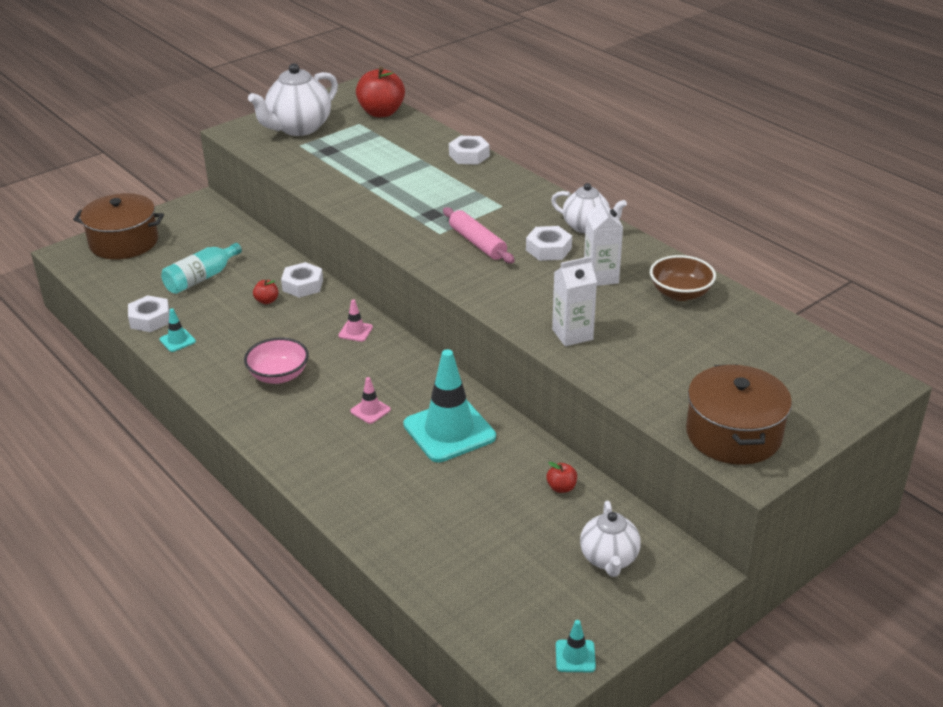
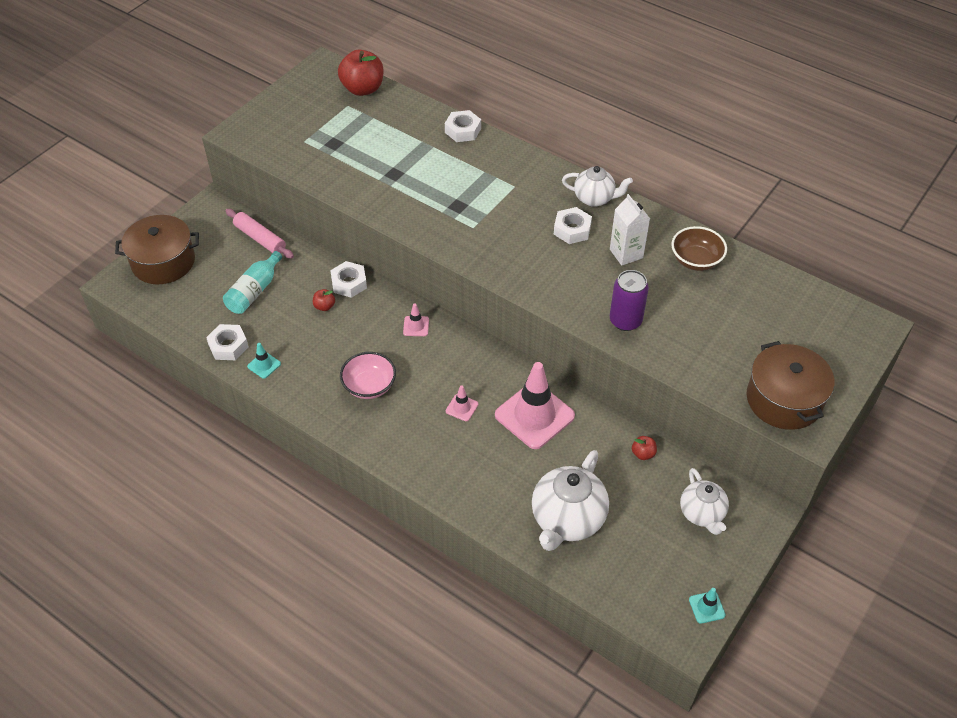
camera: 15 degrees left, 15 degrees up
(298, 128) = (294, 120): white teapot -> white teapot (567, 520)
(449, 431) = (534, 415): turquoise traffic cone -> pink traffic cone
(477, 243) = (509, 233): pink rolling pin -> pink rolling pin (260, 239)
(572, 334) = (625, 321): white carton -> purple can

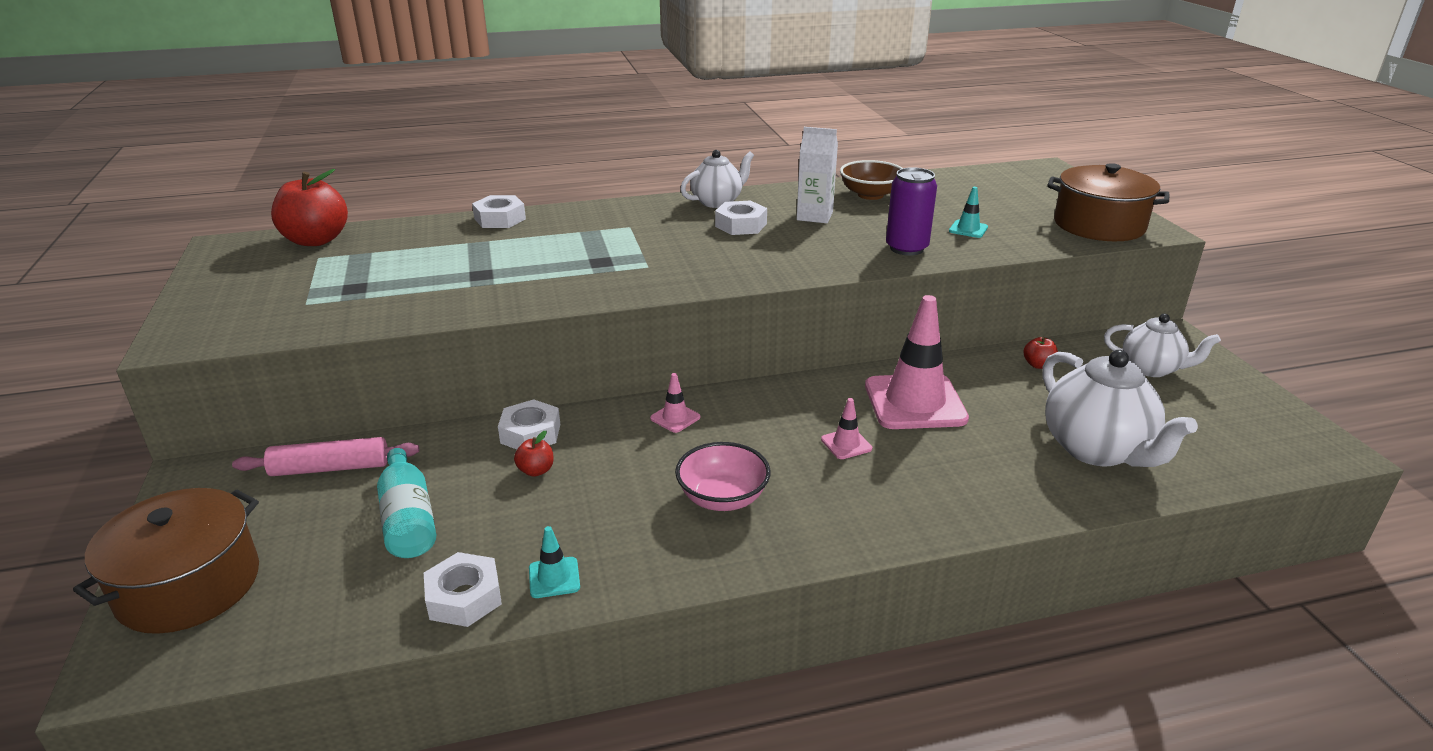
camera: 50 degrees left, 20 degrees down
(706, 607) = (1289, 420): turquoise traffic cone -> turquoise traffic cone (968, 229)

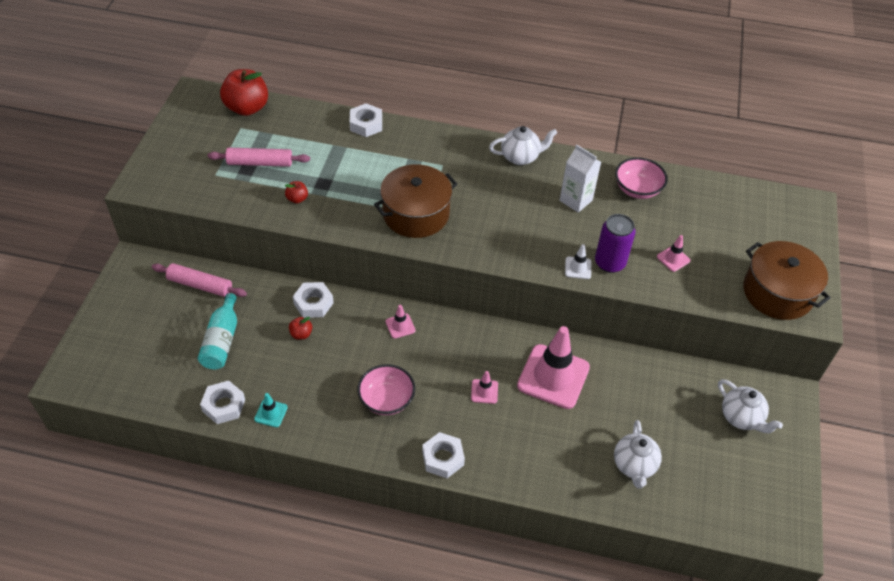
camera: 25 degrees right, 20 degrees up
(189, 585) = (109, 339): brown pot -> brown pot (416, 214)
(371, 278) = (260, 163): none -> pink rolling pin
(741, 225) = (517, 191): white nut -> white nut (443, 458)
(870, 195) = (637, 189): brown bowl -> pink bowl
(876, 260) = (578, 268): none -> white traffic cone
(968, 229) = (673, 259): turquoise traffic cone -> pink traffic cone
(1038, 365) = (664, 380): red apple -> red apple (297, 199)
(1097, 450) = (634, 465): white teapot -> white teapot, size x0.62

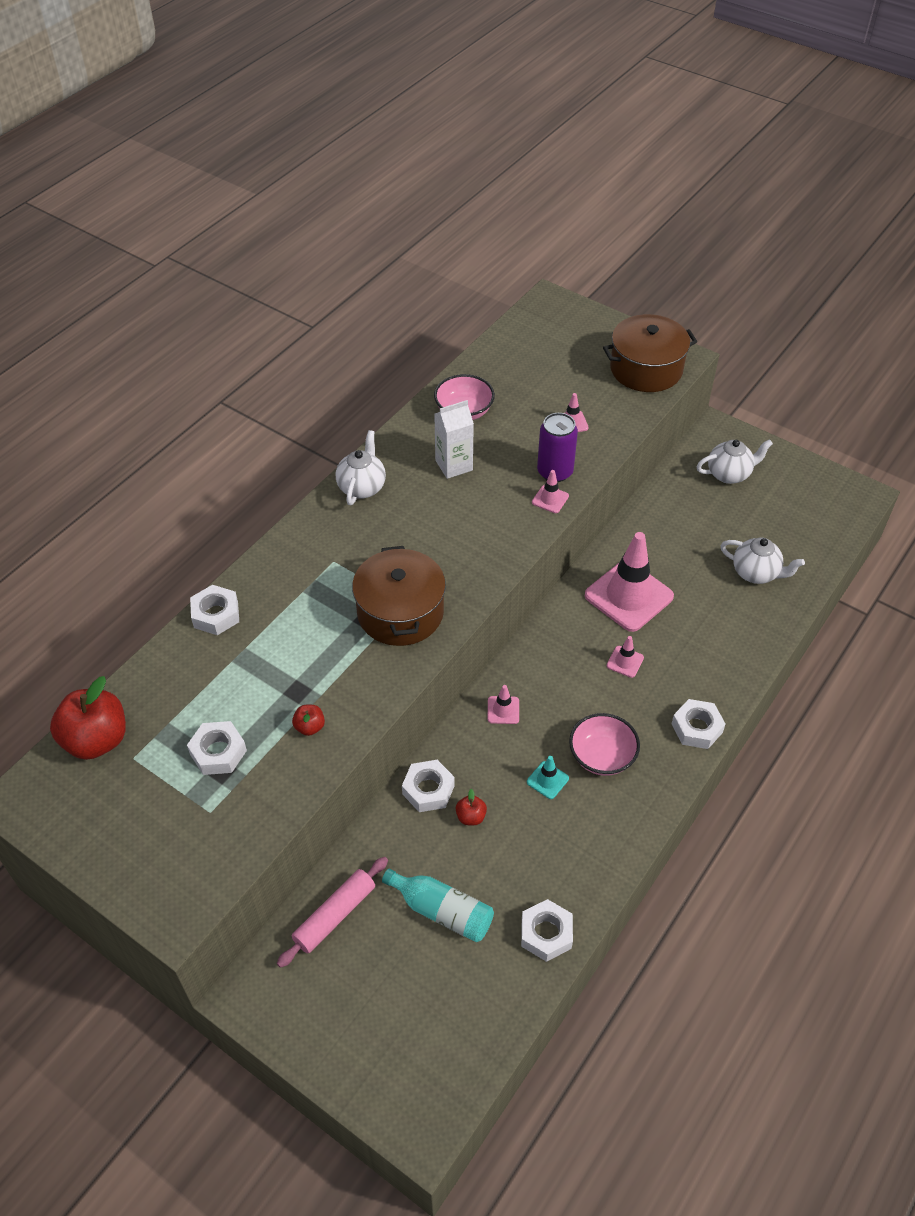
camera: 65 degrees left, 0 degrees up
(260, 163) = (218, 752): pink rolling pin -> white nut
(271, 413) = (577, 882): turquoise traffic cone -> turquoise traffic cone (547, 780)
(578, 268) = (550, 499): white traffic cone -> pink traffic cone

